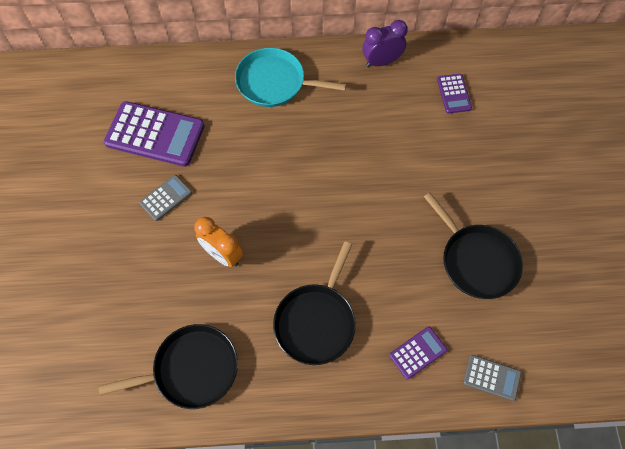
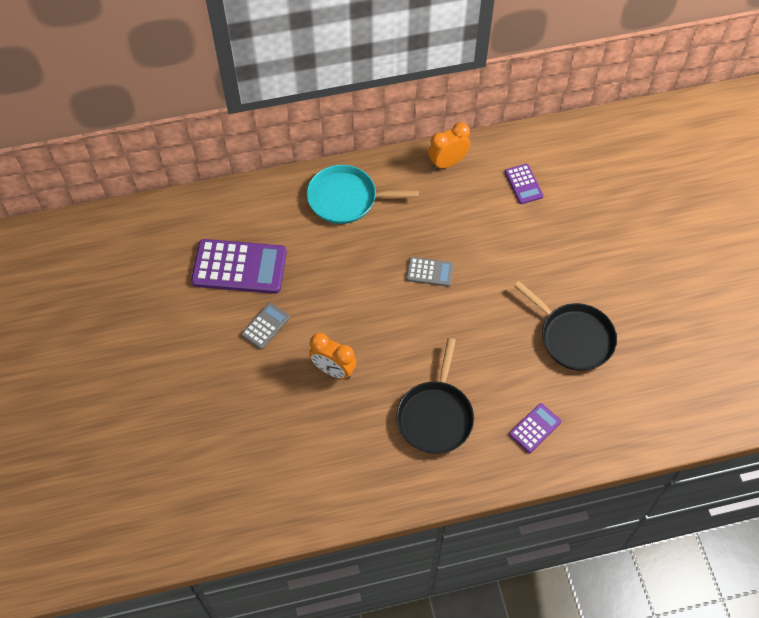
camera: 10 degrees left, 5 degrees down
(191, 369) = (328, 478): black pan -> none
(381, 61) = (447, 163): purple clock -> orange clock
(491, 378) = (605, 439): grey calculator -> grey calculator (429, 272)

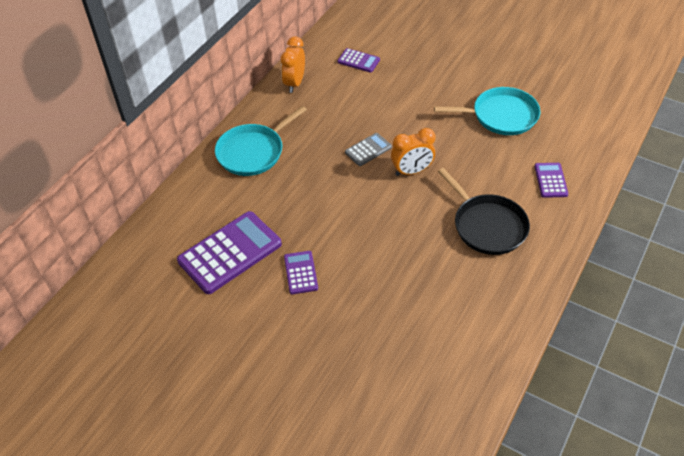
camera: 45 degrees left, 10 degrees down
(265, 326) = (301, 272): grey calculator -> purple calculator
(333, 370) = (386, 258): orange clock -> orange clock (411, 171)
(573, 337) = (501, 116): black pan -> turquoise pan

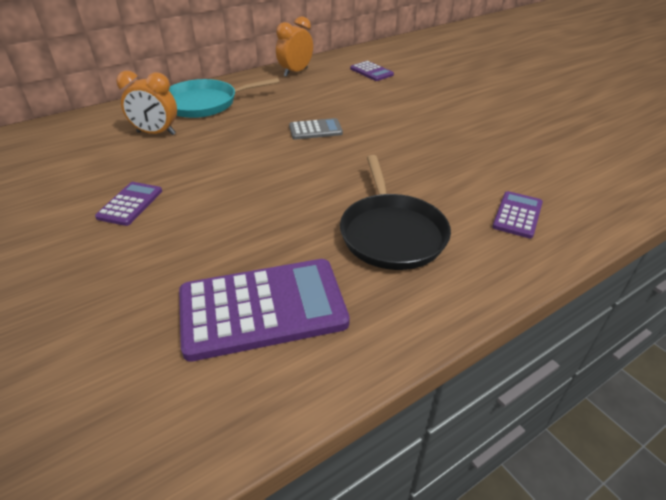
camera: 25 degrees right, 10 degrees down
(230, 253) = (88, 165): purple calculator -> purple calculator (262, 309)
(411, 171) = (345, 158): orange clock -> orange clock (156, 133)
(501, 116) = (493, 142): turquoise pan -> none

